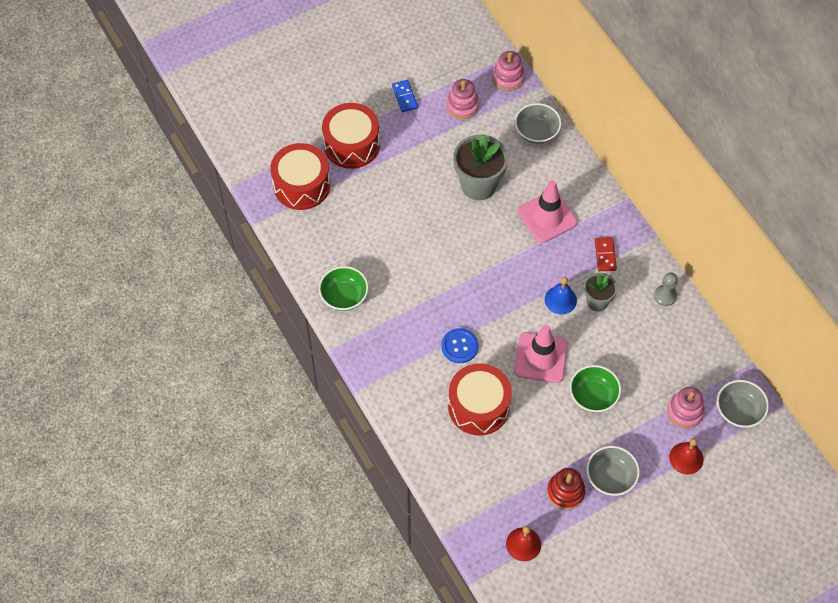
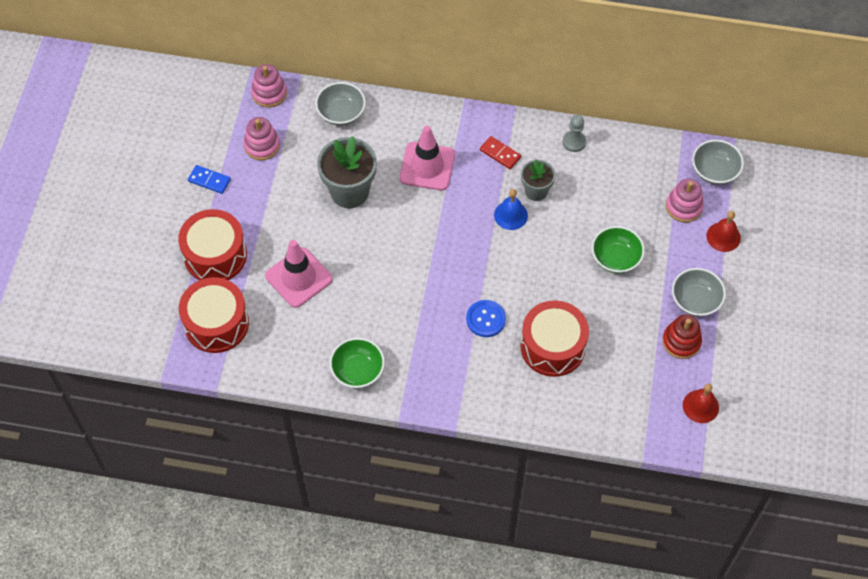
camera: 50 degrees left, 0 degrees up
(541, 358) = (549, 269): pink traffic cone -> pink traffic cone (298, 277)

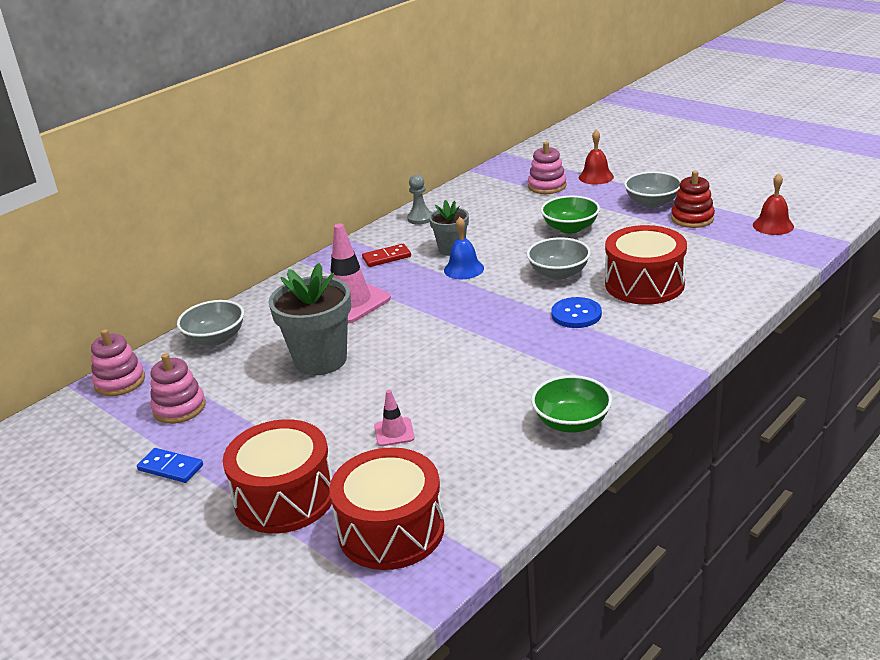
camera: 55 degrees left, 30 degrees down
(209, 180) = (170, 468): blue domino -> blue domino turned 60 degrees clockwise
(298, 277) = (394, 432): pink traffic cone -> pink traffic cone, size x0.49
(714, 171) = (525, 166): grey bowl -> grey bowl (559, 273)

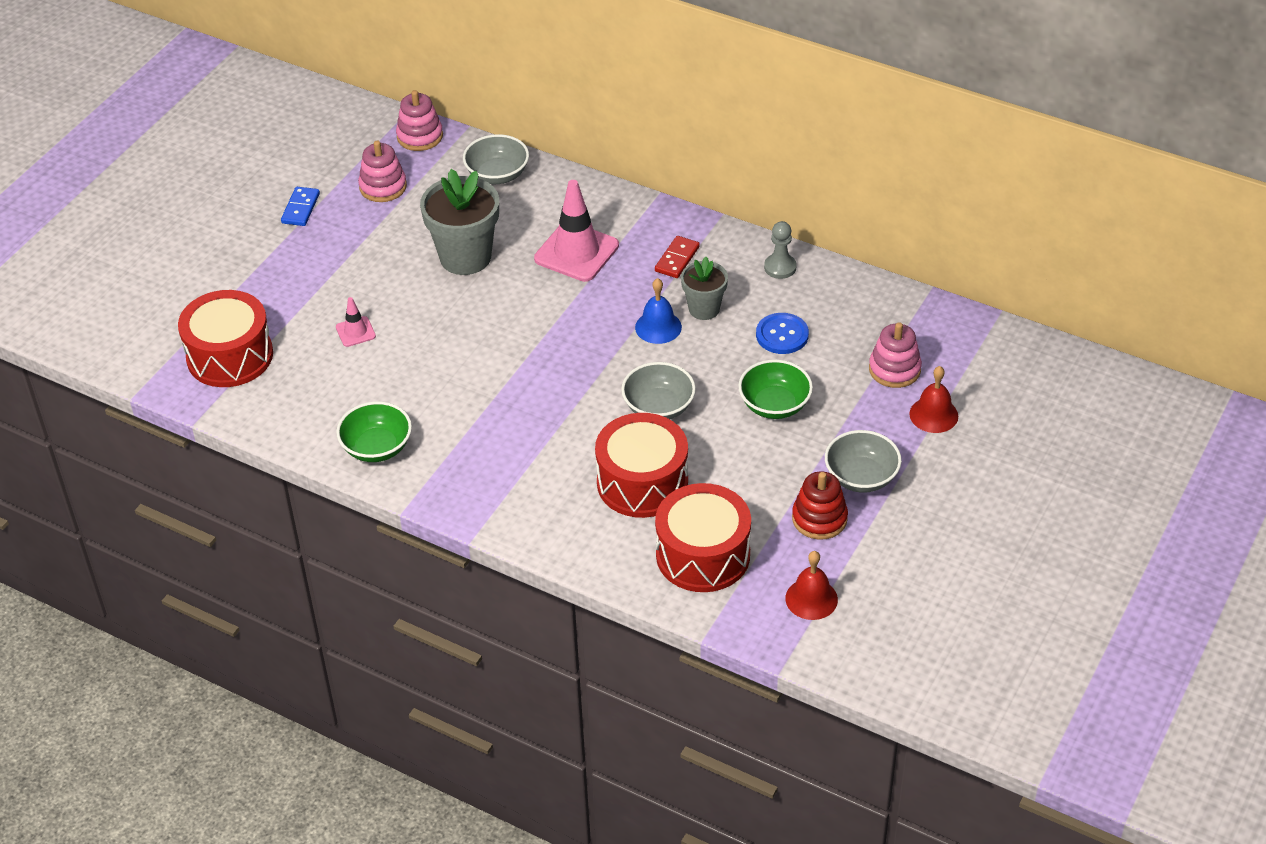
camera: 75 degrees right, 15 degrees up
(285, 497) = (266, 285): red drum -> red drum (703, 555)
(386, 257) = (677, 259): red domino -> red domino turned 60 degrees clockwise
(576, 314) = (569, 431): blue button -> blue button (782, 335)

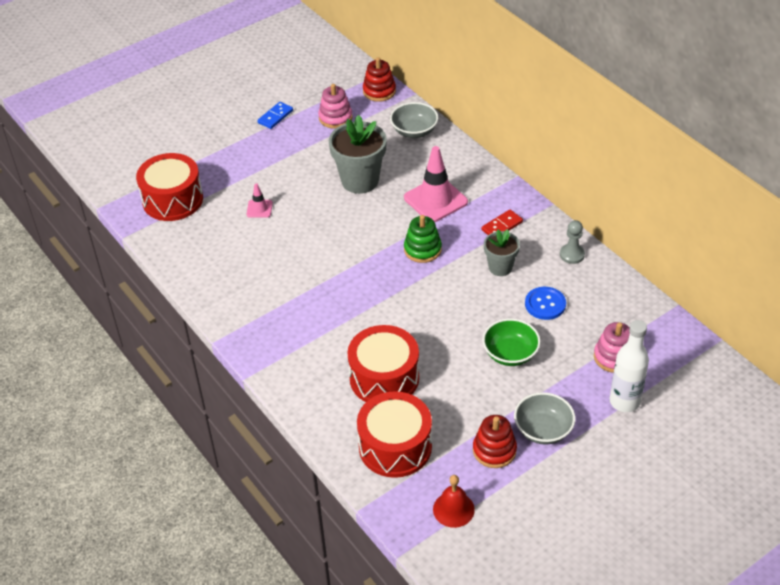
camera: 25 degrees right, 0 degrees up
(377, 447) = (225, 292): green bowl -> none
(420, 136) = (379, 91): pink stacking toy -> red stacking toy
(597, 317) = (422, 249): none -> green stacking toy
(658, 327) = (460, 270): blue bell -> none
(658, 407) = (427, 327): grey bowl -> none
(933, 415) = (624, 401): red bell -> white bottle

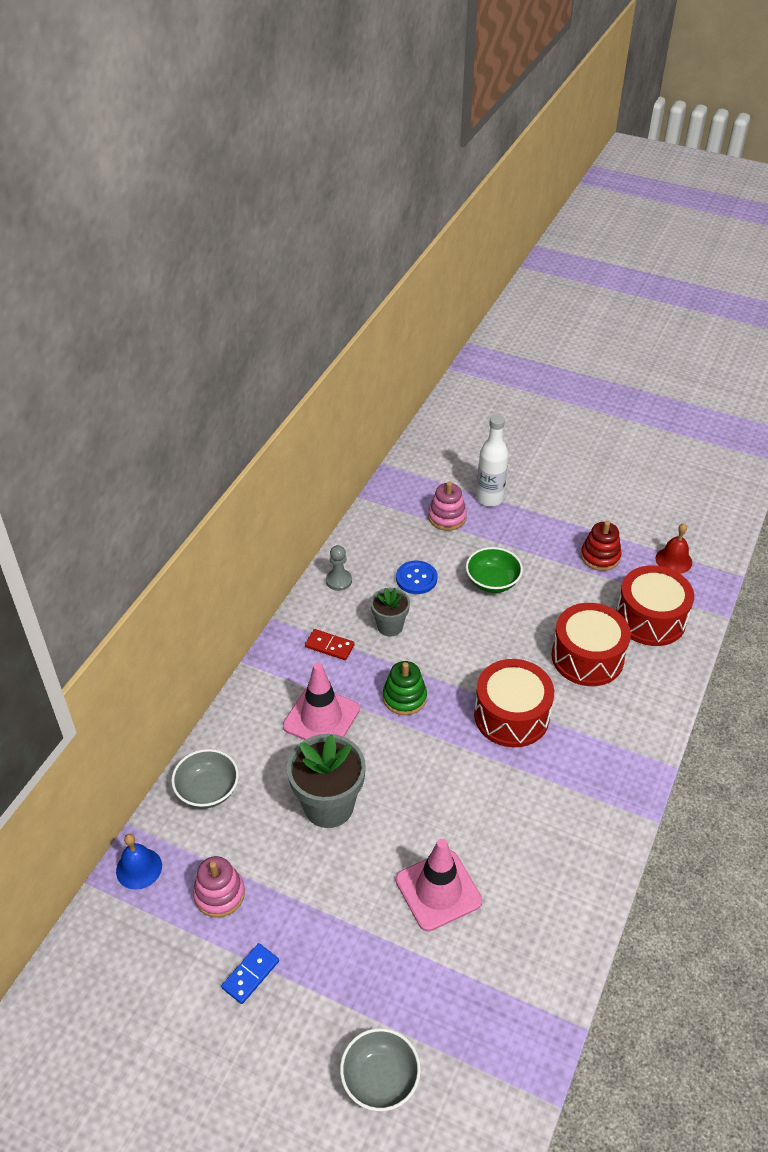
camera: 120 degrees left, 0 degrees up
(173, 200) = (484, 1009): red drum -> red drum (511, 715)
(259, 209) = (438, 890): pink traffic cone -> pink traffic cone, size x2.05
(275, 117) = (250, 974): blue domino -> blue domino turned 60 degrees counterclockwise
(379, 91) = (139, 868): red stacking toy -> blue bell
(543, 430) = (556, 535): grey bowl -> grey bowl (380, 1079)

